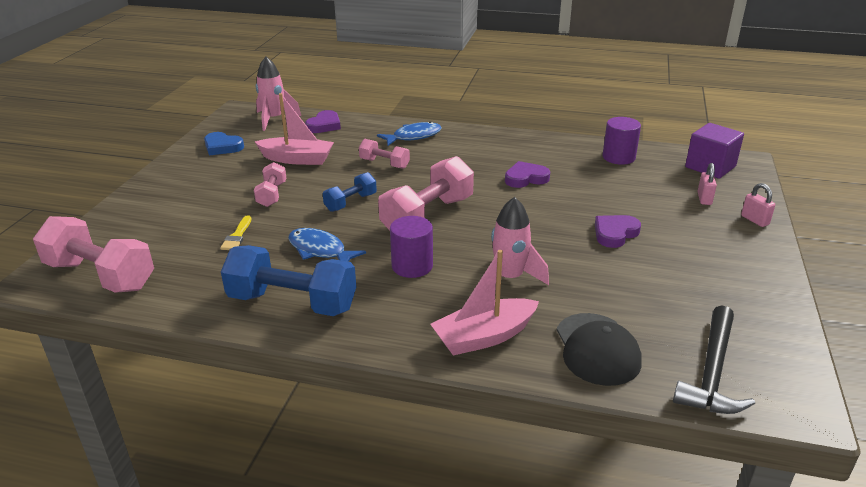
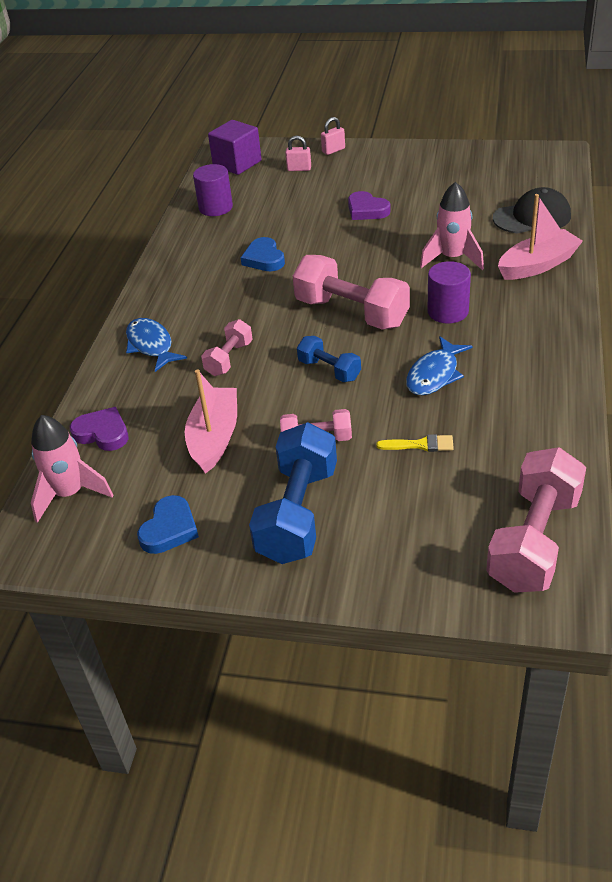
camera: 90 degrees left, 10 degrees up
(292, 302) = (531, 375): blue dumbbell -> blue dumbbell (298, 513)
(484, 337) = (538, 265): pink boat -> pink boat turned 90 degrees counterclockwise
(526, 178) = (264, 259): purple heart -> blue heart
(712, 373) = (539, 177): black hammer -> none

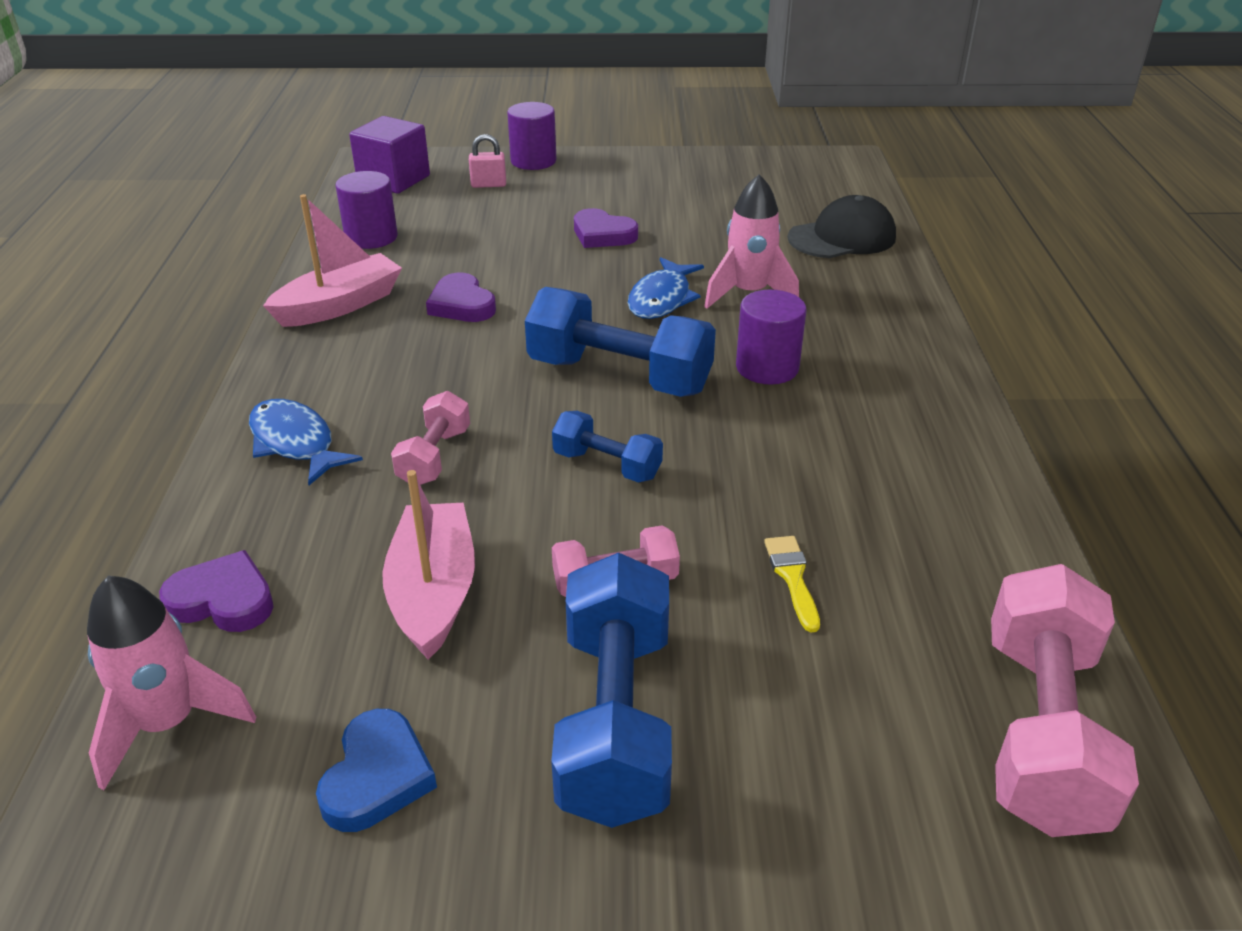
camera: 15 degrees left, 5 degrees down
(264, 259) = (461, 304): blue heart -> purple heart
(333, 150) = (533, 161): pink padlock -> purple cylinder
(351, 313) = (619, 376): pink dumbbell -> blue dumbbell
(420, 445) = (792, 577): yellow brush -> yellow brush turned 90 degrees counterclockwise
(435, 374) = (778, 462): blue fish -> blue fish (662, 299)
(538, 265) = (875, 298): pink boat -> pink boat (340, 305)

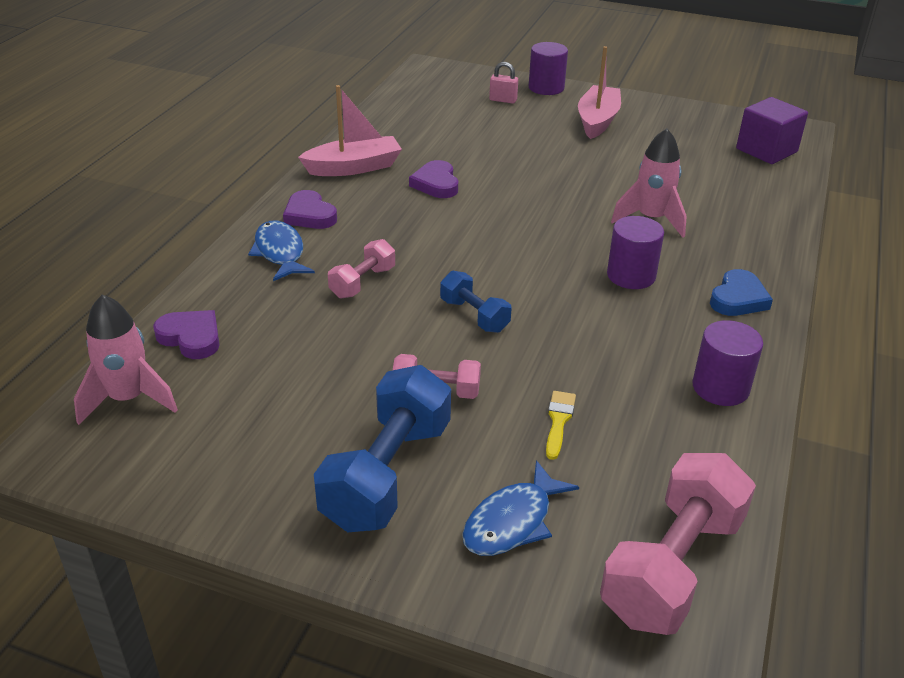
camera: 20 degrees right, 0 degrees up
(371, 237) = (399, 124): purple cylinder -> purple cylinder (720, 388)
(377, 776) = (228, 463): blue heart -> blue heart (738, 298)
(394, 179) = (437, 84): purple cube -> purple cube (766, 150)
(434, 592) = (317, 367): pink boat -> pink boat (597, 121)
(603, 234) = (566, 153): purple heart -> purple heart (309, 215)
(619, 376) = (518, 257): blue dumbbell -> none
(662, 299) = (582, 209): blue fish -> blue fish (512, 521)
(842, 237) = (754, 191): black cap -> none

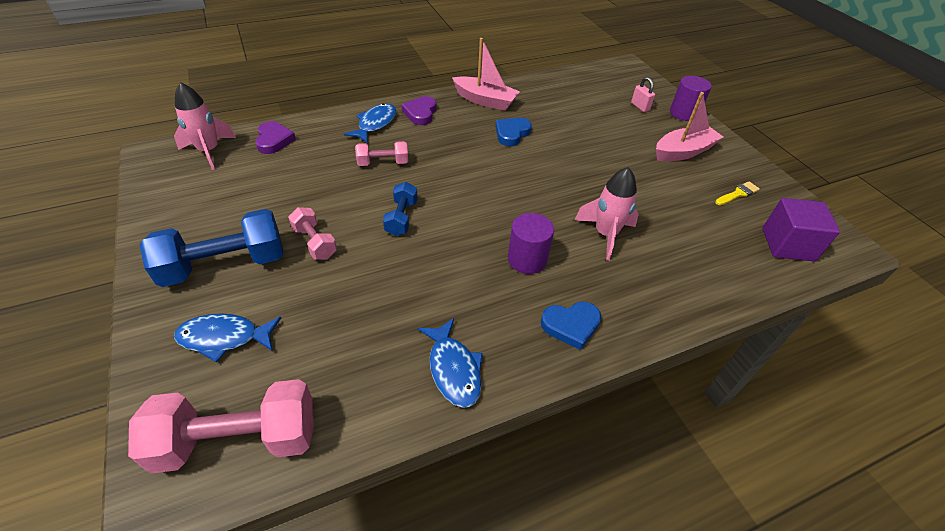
camera: 45 degrees right, 10 degrees up
(436, 184) = (512, 134): purple heart -> blue heart
(558, 421) = (336, 307): yellow brush -> yellow brush (738, 194)
(720, 388) = (453, 369): purple cylinder -> blue fish

